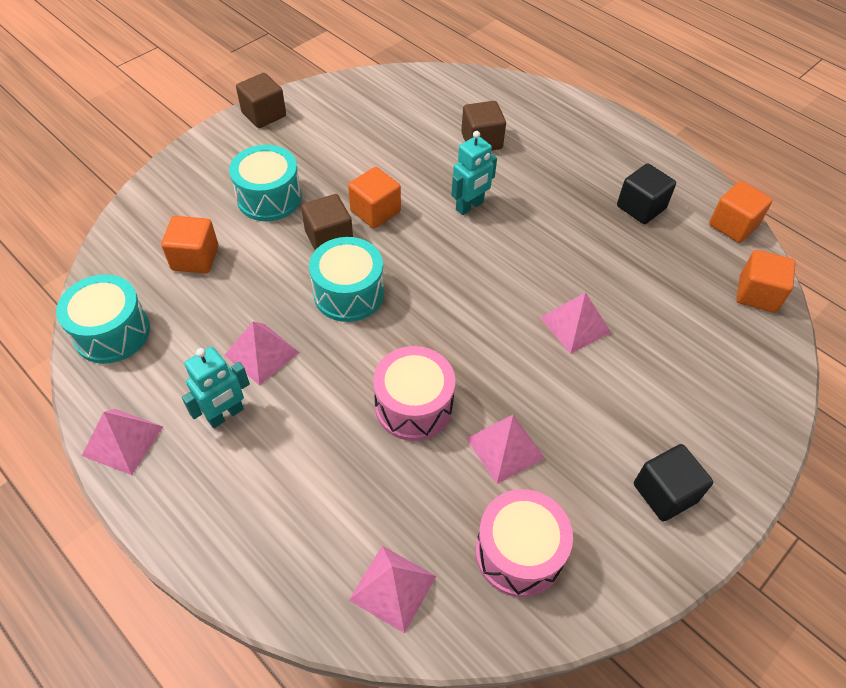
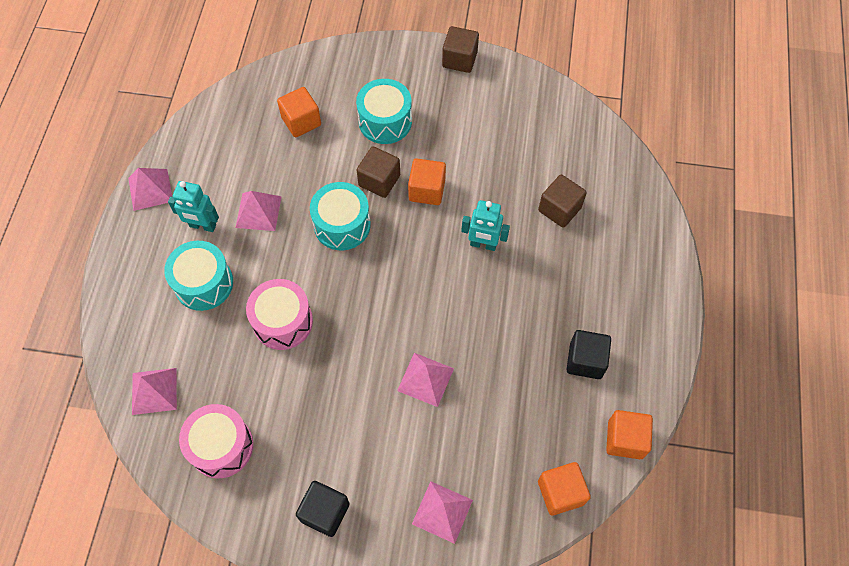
camera: 55 degrees right, 10 degrees up
(112, 332) = (214, 125): turquoise drum -> turquoise drum (204, 283)
(505, 448) = (290, 394): pink pyramid -> pink pyramid (442, 512)

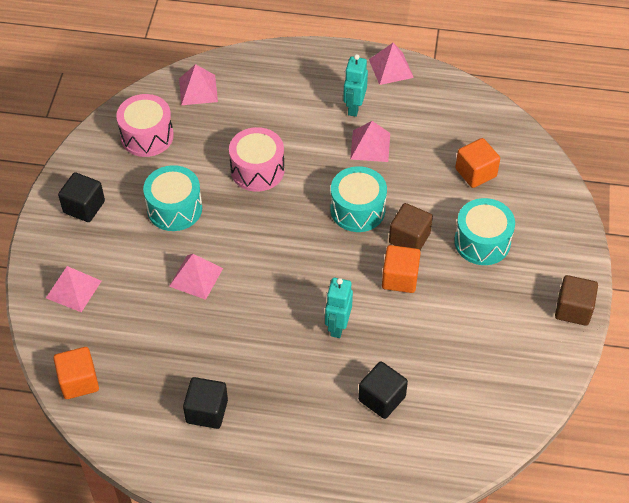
camera: 90 degrees right, 10 degrees down
(204, 283) = (296, 113): turquoise drum -> turquoise drum (174, 208)
(559, 209) = (382, 398): brown cube -> black cube
(625, 439) = (123, 440): orange cube -> none

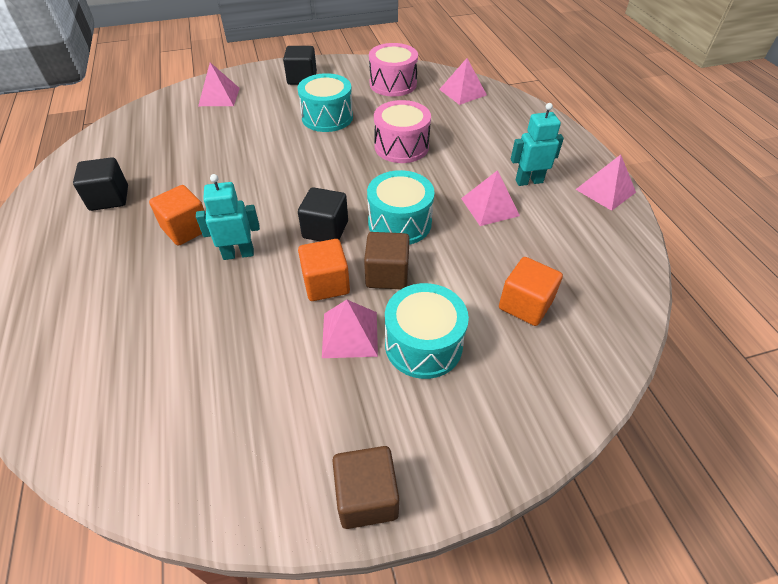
camera: 65 degrees right, 5 degrees down
(79, 381) = (128, 124): orange cube -> orange cube (186, 229)
(196, 277) = (259, 149): pink pyramid -> pink pyramid (350, 334)
(382, 398) = (149, 319): black cube -> black cube (325, 230)

